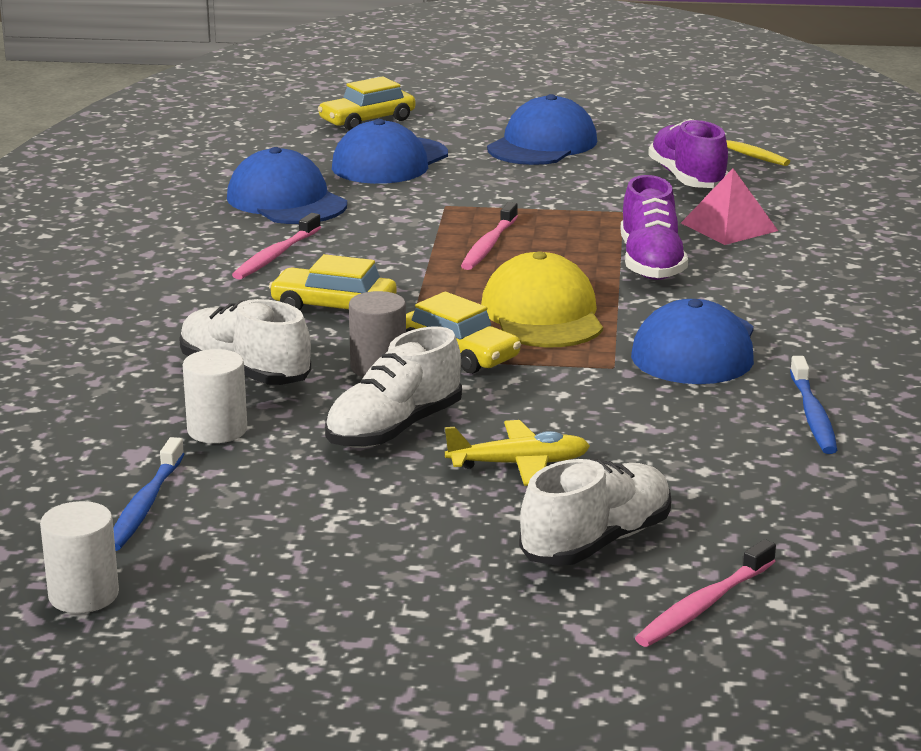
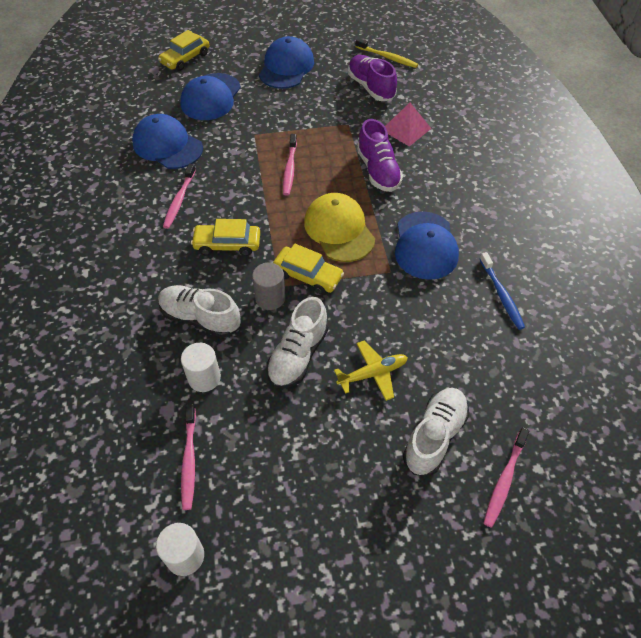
camera: 15 degrees left, 30 degrees up
(145, 505) = (189, 460): blue toothbrush -> pink toothbrush

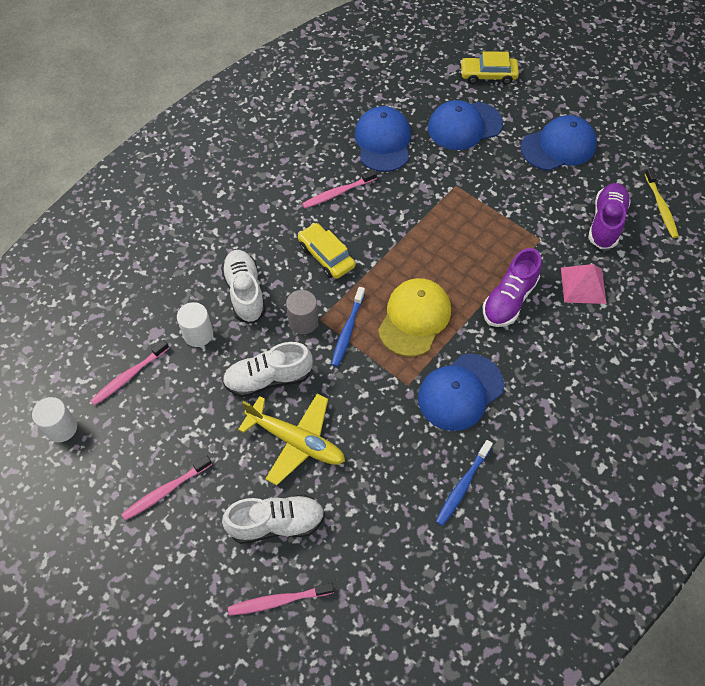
camera: 50 degrees right, 5 degrees up
(290, 169) = (444, 237): pink toothbrush -> pink toothbrush (165, 491)
(308, 275) = (347, 330): yellow car -> blue toothbrush
(372, 374) = (296, 441): yellow plane -> yellow plane, size x1.50

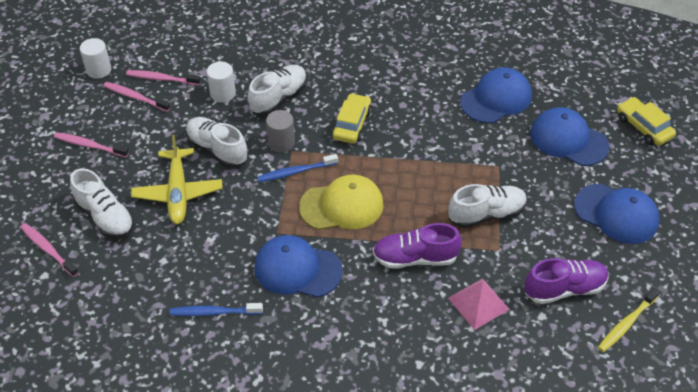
camera: 55 degrees right, 10 degrees down
(337, 193) = (417, 99): pink toothbrush -> pink toothbrush (135, 97)
(499, 225) = (486, 214): none -> white shoe

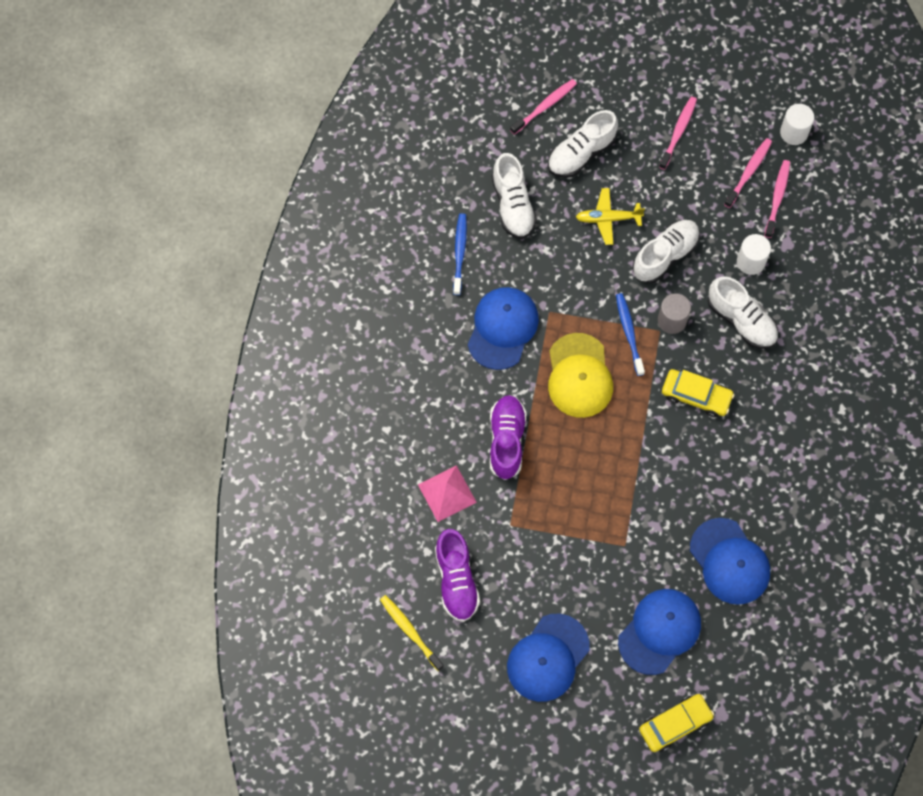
camera: 95 degrees right, 20 degrees up
(178, 192) = (608, 219): yellow plane -> yellow plane, size x0.67
(486, 214) = (557, 520): white shoe -> white shoe (513, 205)

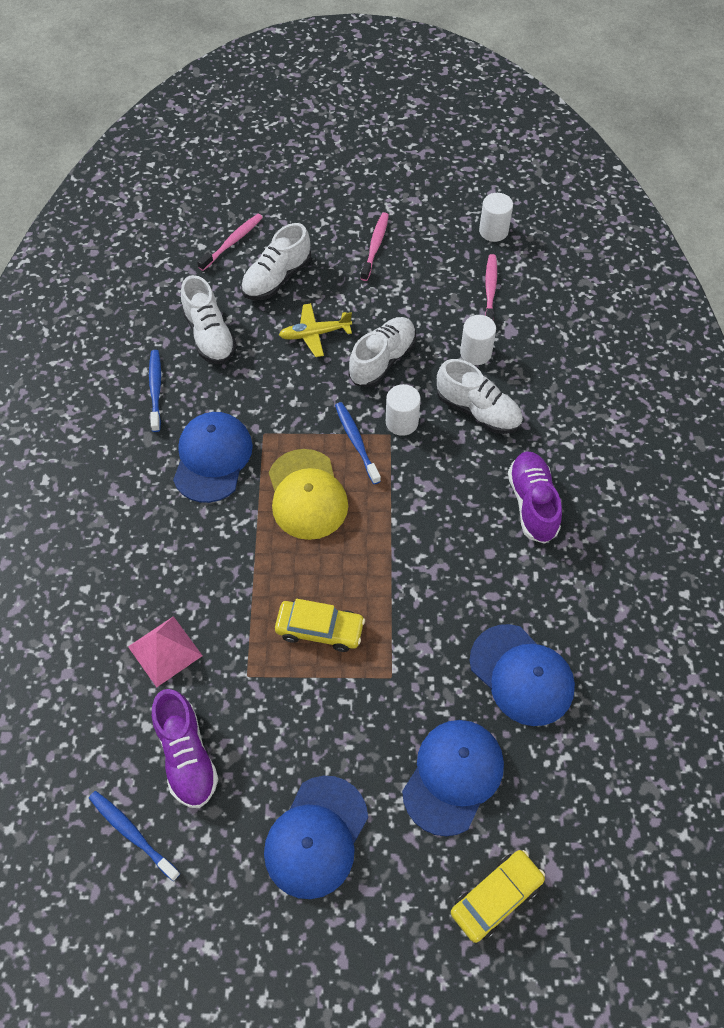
camera: 10 degrees left, 10 degrees down
(410, 631) = (132, 833): yellow toothbrush -> blue toothbrush
(506, 441) = (231, 578): purple shoe -> purple shoe (532, 504)
(672, 320) = (402, 422): grey cylinder -> white cylinder
(696, 396) = (444, 495): yellow car -> yellow car (320, 629)
(749, 172) = (455, 271): pink toothbrush -> none

